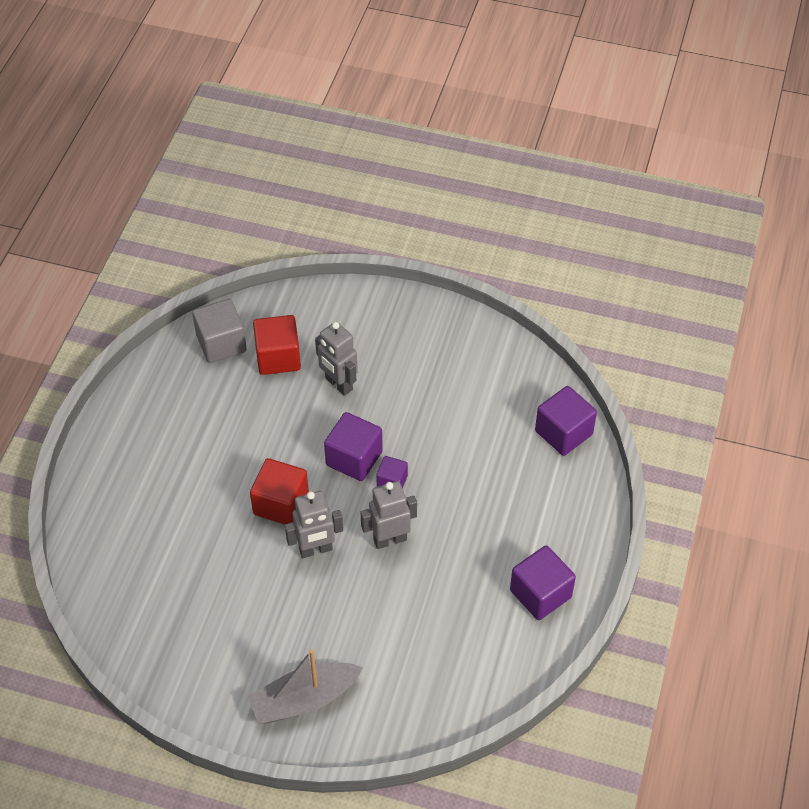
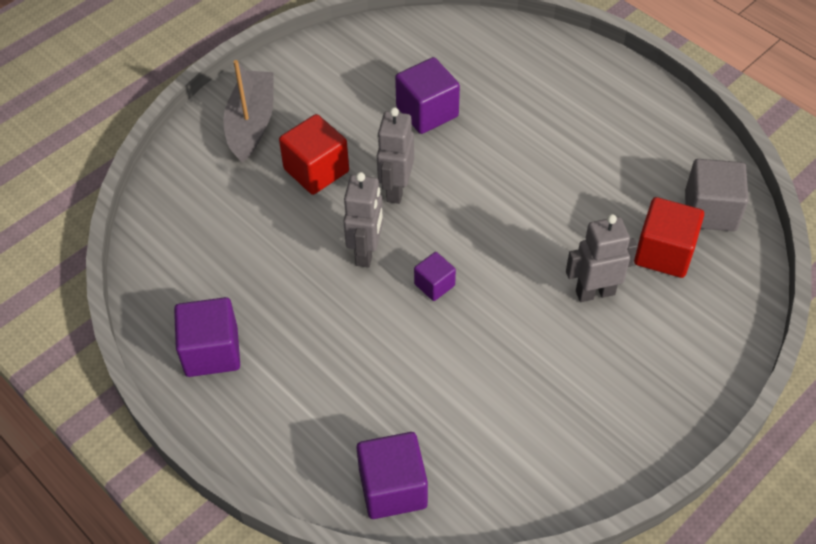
camera: 120 degrees right, 0 degrees up
(281, 504) = (467, 183): red cube -> red cube (316, 170)
(354, 458) = (485, 264): purple cube -> purple cube (427, 112)

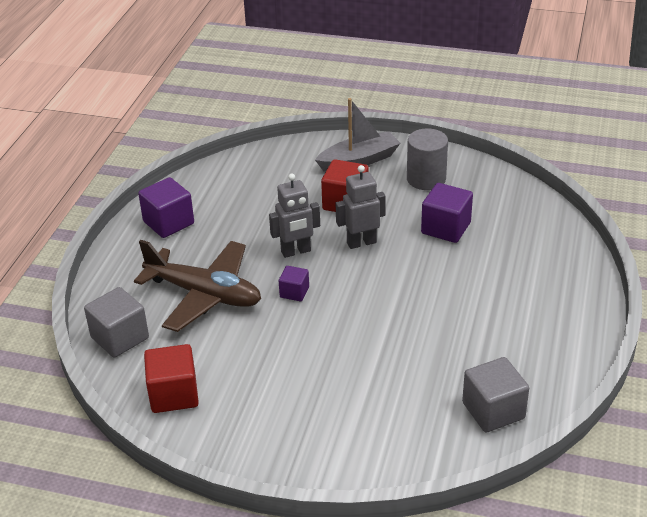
camera: 60 degrees right, 15 degrees down
(333, 86) = (426, 179): none -> grey cylinder
(376, 370) = (204, 294): none -> brown plane
(393, 488) = (120, 338): purple cube -> grey cube
(595, 292) = (353, 373): grey robot -> none
(664, 253) = (424, 398): red cube -> red cube (174, 394)

